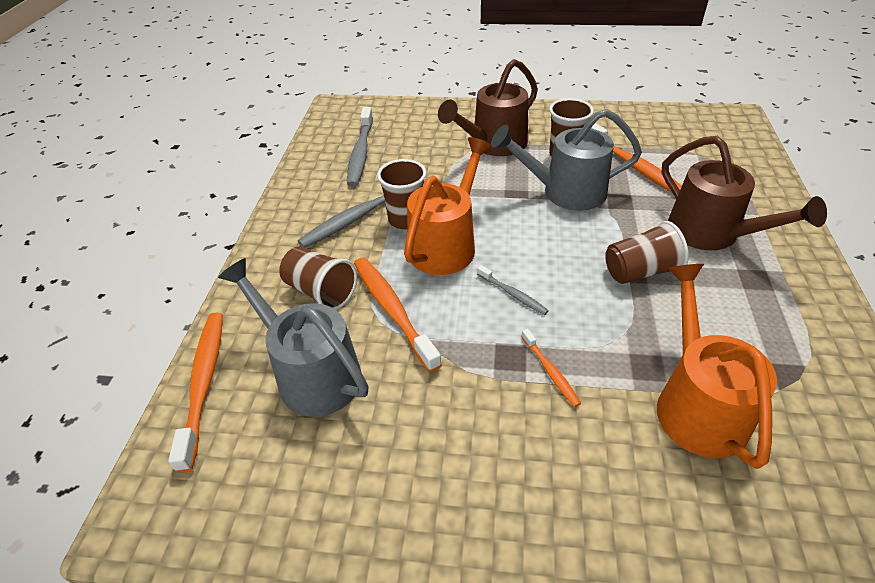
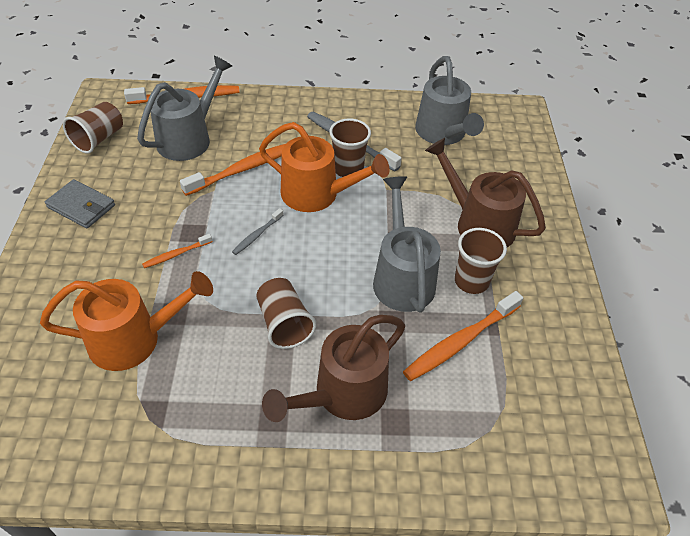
camera: 80 degrees right, 5 degrees up
(321, 291) = (263, 133): brown cup -> brown cup (99, 139)
(361, 153) = (443, 134): grey toothbrush -> grey watering can
(453, 509) = (81, 206): none -> grey wallet

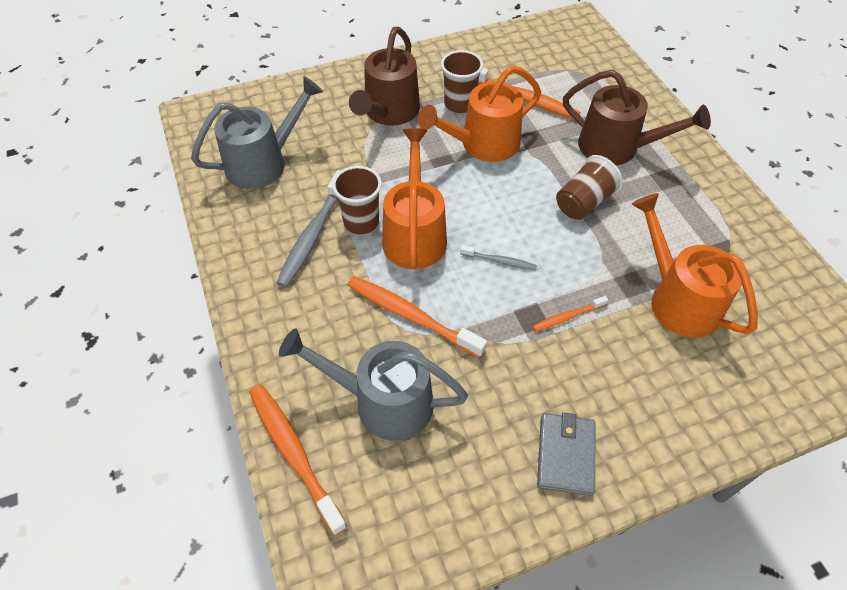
camera: 110 degrees left, 5 degrees up
(99, 139) = (439, 519): brown cup -> none
(176, 254) = (567, 317): orange toothbrush -> orange toothbrush turned 120 degrees clockwise
(402, 277) = (482, 145): grey watering can -> orange watering can

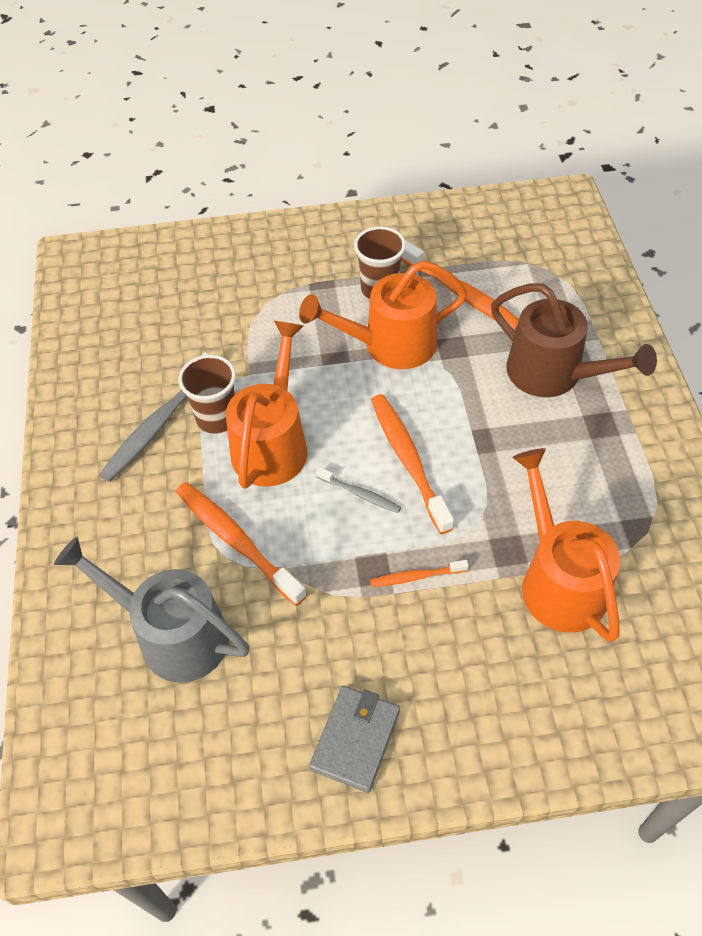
camera: 15 degrees right, 0 degrees up
(264, 162) = (131, 328): grey watering can -> none
(294, 453) = (59, 673): orange toothbrush -> orange toothbrush (408, 460)
(388, 113) = (292, 287): brown watering can -> none
(583, 202) = (486, 438): brown cup -> none

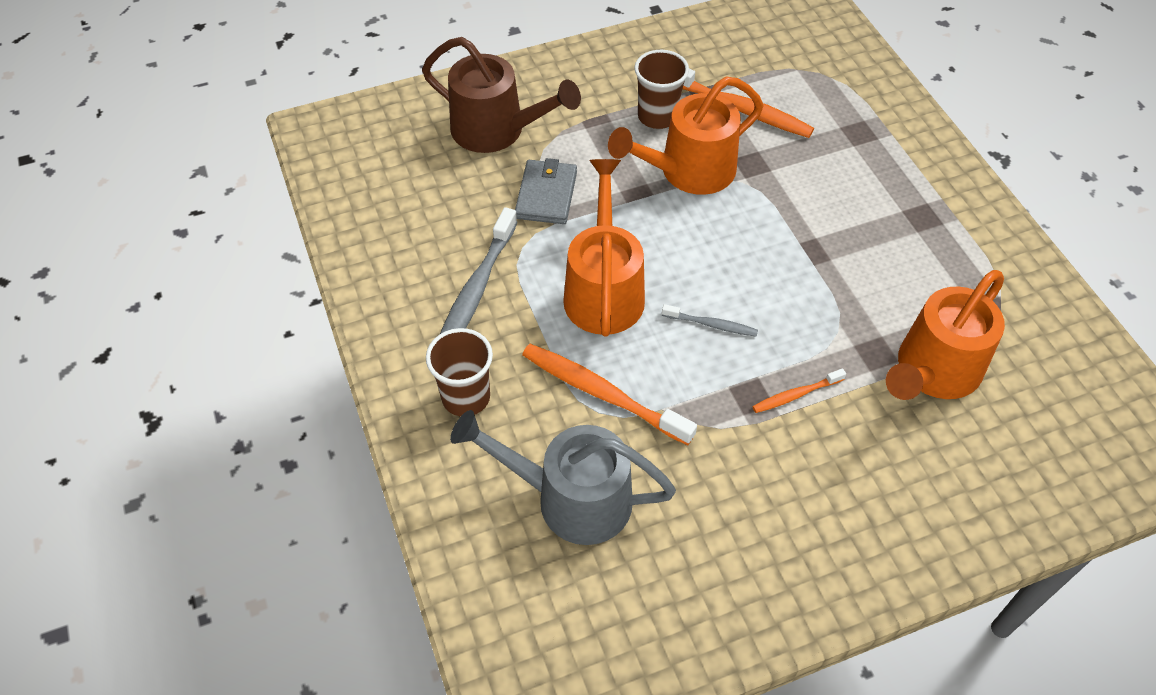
camera: 15 degrees left, 0 degrees up
(217, 418) = (536, 274): brown cup -> brown cup (466, 397)
(355, 739) = (792, 562): grey wallet -> grey wallet (546, 195)
(408, 460) = (748, 283): orange toothbrush -> none
(554, 375) = (861, 176): brown watering can -> brown watering can (497, 130)
(558, 580) = (932, 372): orange watering can -> orange watering can turned 105 degrees counterclockwise

